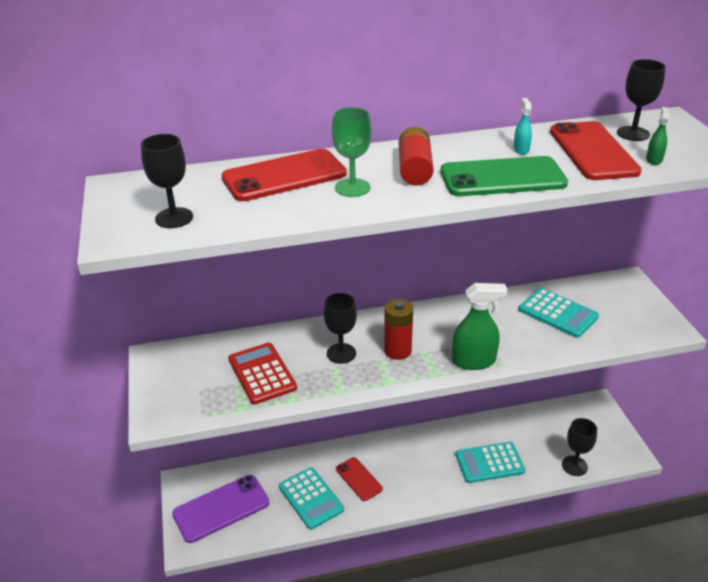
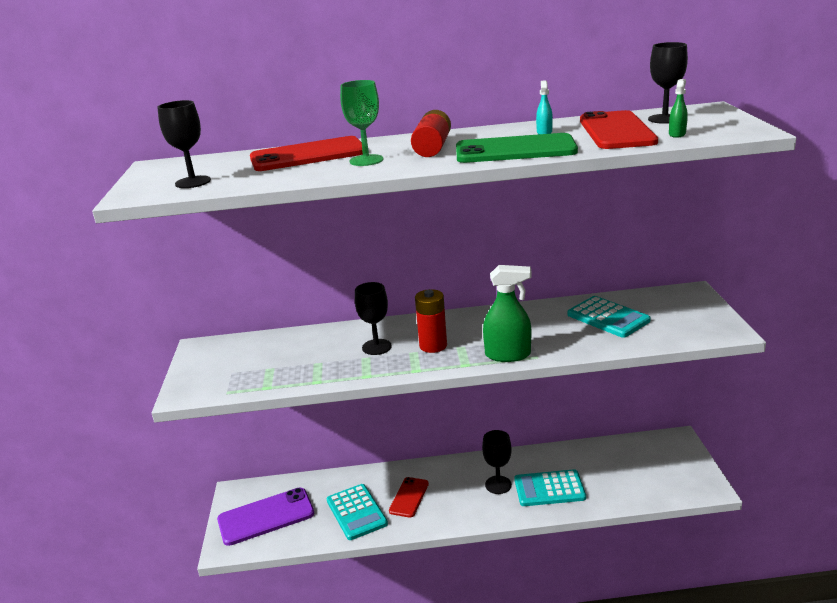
camera: 10 degrees right, 10 degrees down
(262, 374) = (295, 361): red calculator -> none
(359, 479) = (409, 497): red phone -> red phone turned 45 degrees clockwise
(574, 466) = (642, 495): black goblet -> black goblet (498, 485)

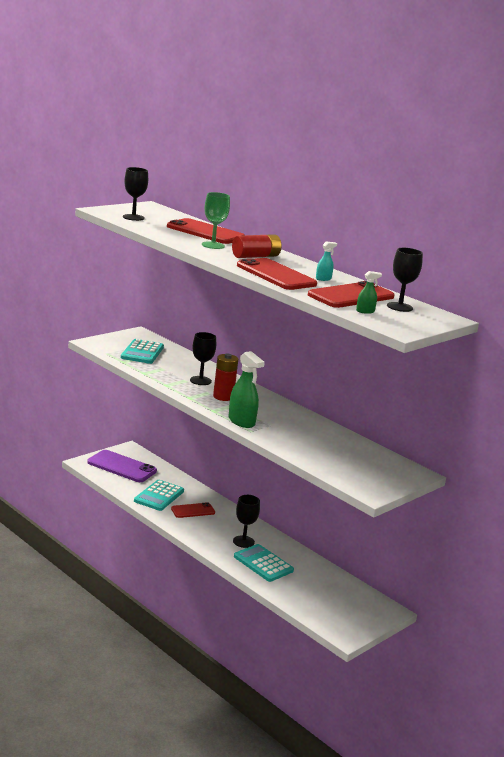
camera: 45 degrees right, 5 degrees down
(515, 150) = (276, 275): green phone -> red phone
(608, 318) = (334, 447): turquoise calculator -> turquoise calculator (142, 352)

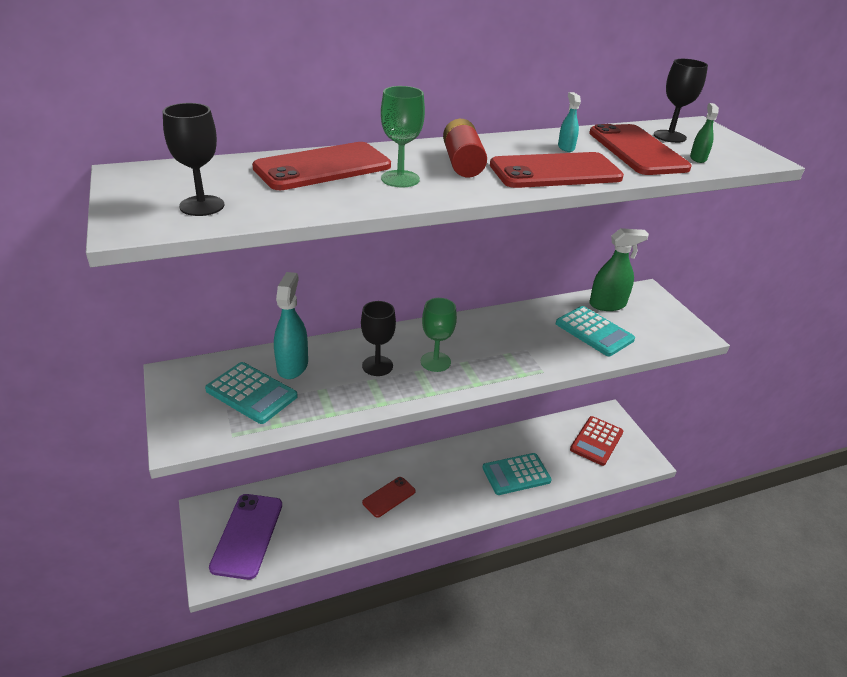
camera: 65 degrees left, 15 degrees up
(122, 467) = (247, 535): purple phone -> purple phone turned 45 degrees counterclockwise
(159, 496) = (341, 519): turquoise calculator -> turquoise calculator (594, 331)
(176, 359) = (292, 366): none -> turquoise spray bottle
(193, 511) = (389, 497): red phone -> red phone turned 45 degrees clockwise
(223, 397) = (435, 362): red battery -> green goblet
(241, 421) = (514, 370): green spray bottle -> green spray bottle (607, 304)
(243, 541) = (469, 475): black goblet -> none
(343, 604) = (596, 441): none -> red calculator

